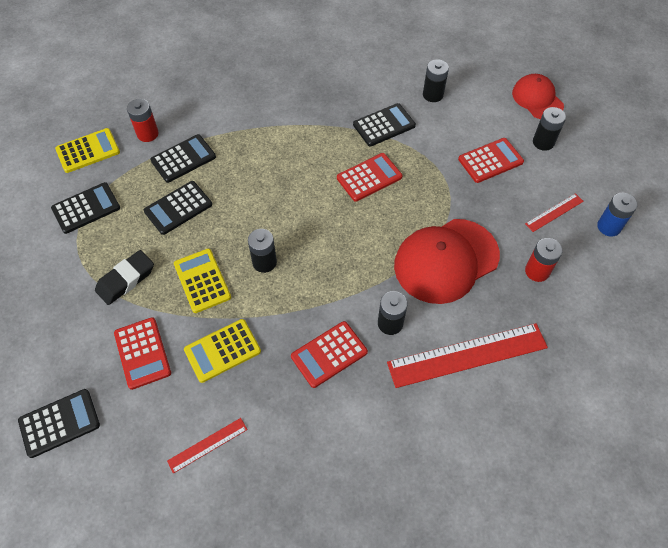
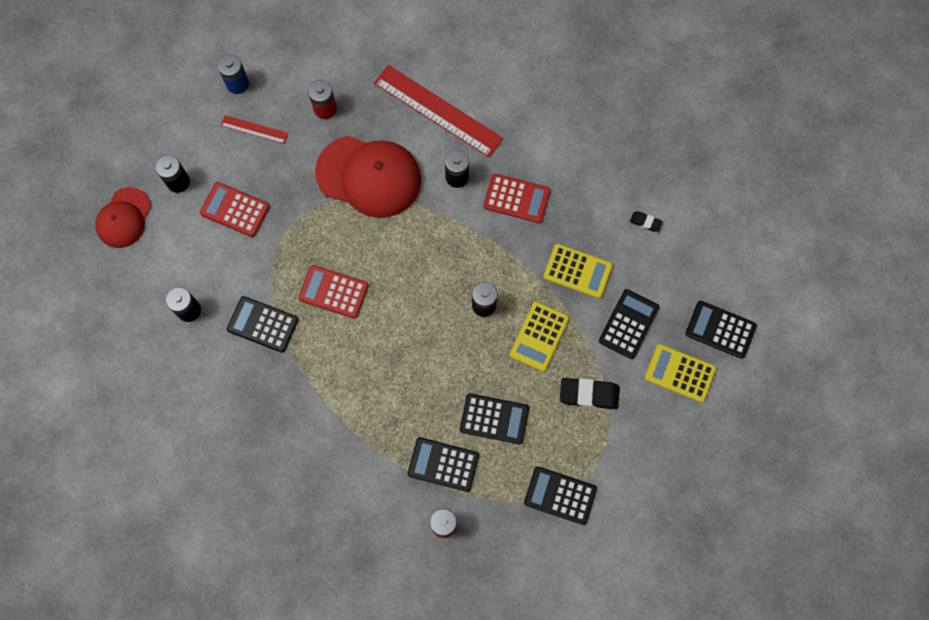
camera: 130 degrees left, 15 degrees up
(88, 151) = (506, 559): yellow calculator -> yellow calculator (680, 373)
(142, 353) = (628, 324): red calculator -> black calculator
(207, 445) = (645, 222): red ruler -> black eraser

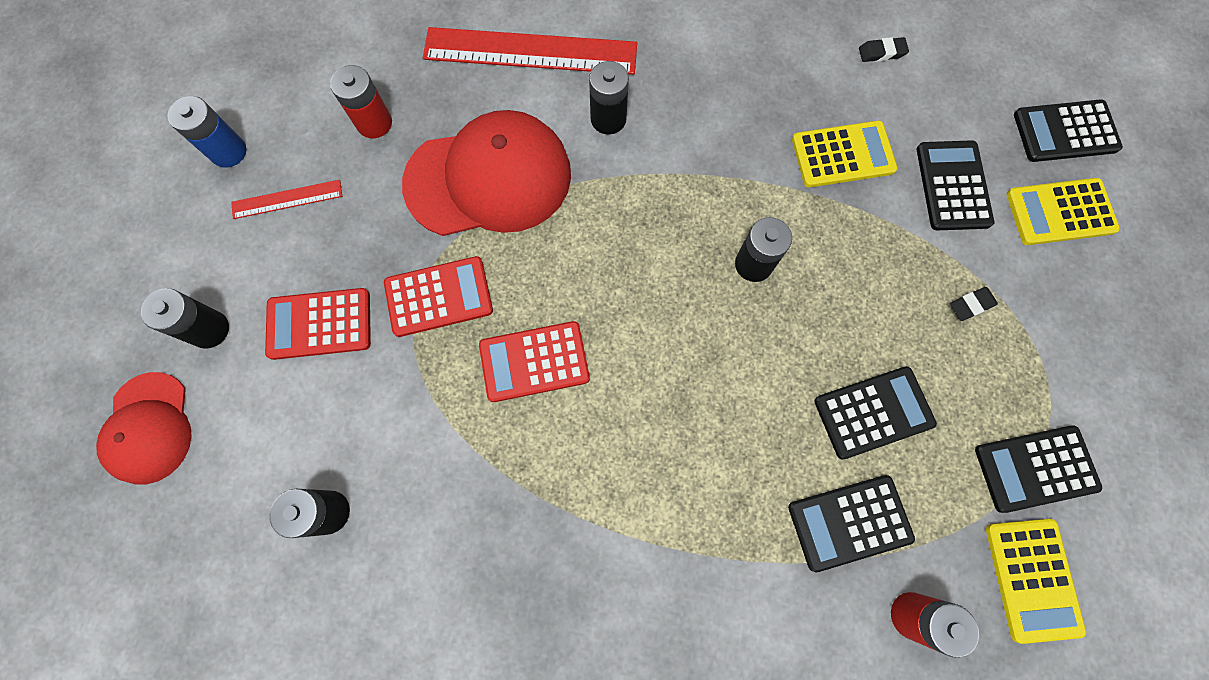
camera: 30 degrees left, 0 degrees up
(262, 324) = (457, 468): black calculator -> none
(516, 198) = (703, 106): red calculator -> red calculator (439, 297)
(539, 336) = (854, 265): yellow calculator -> yellow calculator (1032, 579)
(589, 394) = (971, 305): black eraser -> black eraser, size x0.53

